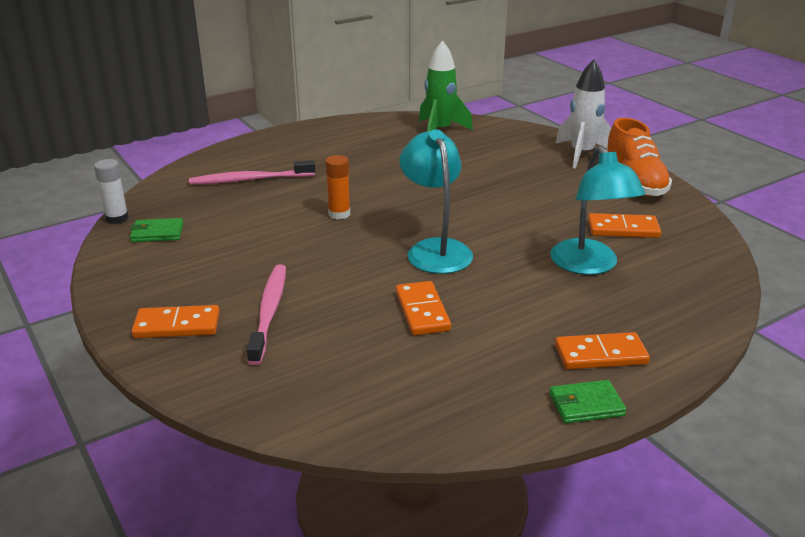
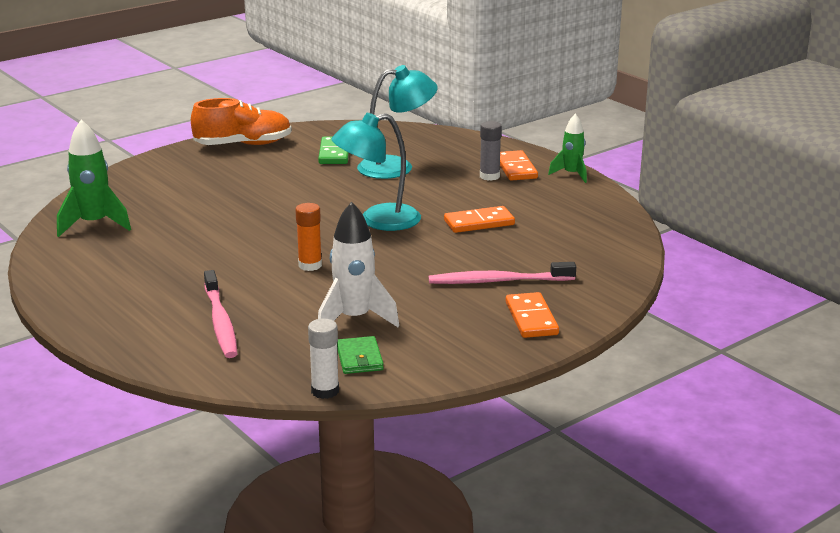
camera: 95 degrees left, 5 degrees down
(569, 330) = (489, 176): none -> grey glue stick
(582, 154) = (176, 161): white rocket -> white rocket (354, 319)
(586, 405) = (571, 174): green wallet -> green rocket
(623, 229) = (334, 153): orange domino -> green domino

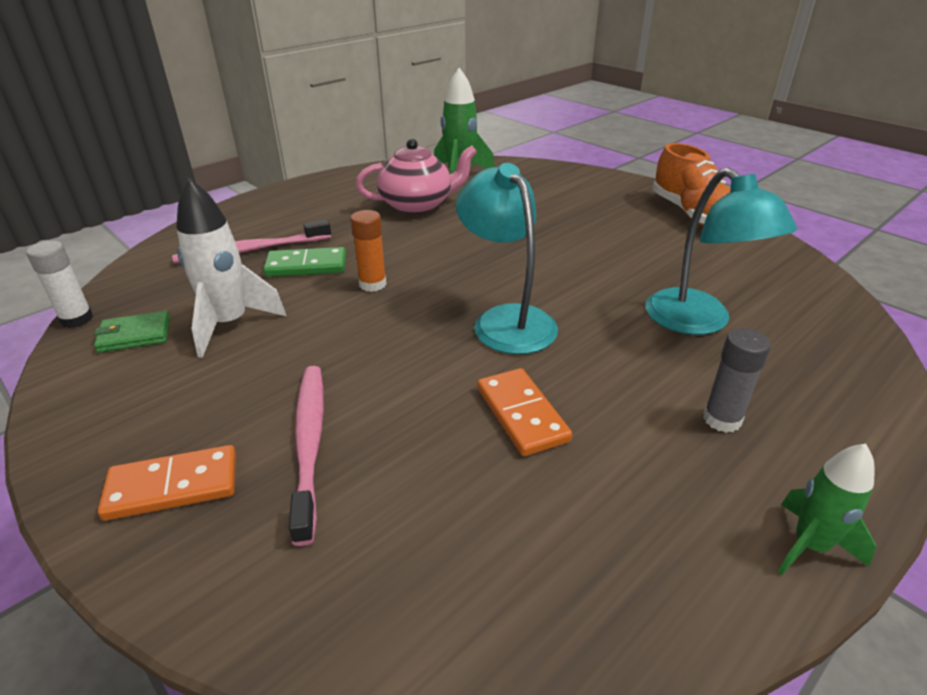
camera: 85 degrees right, 10 degrees up
(159, 246) = (417, 205): none -> pink teapot
(334, 153) = (711, 271): green domino -> green domino (306, 266)
(516, 168) = (782, 454): orange domino -> none

